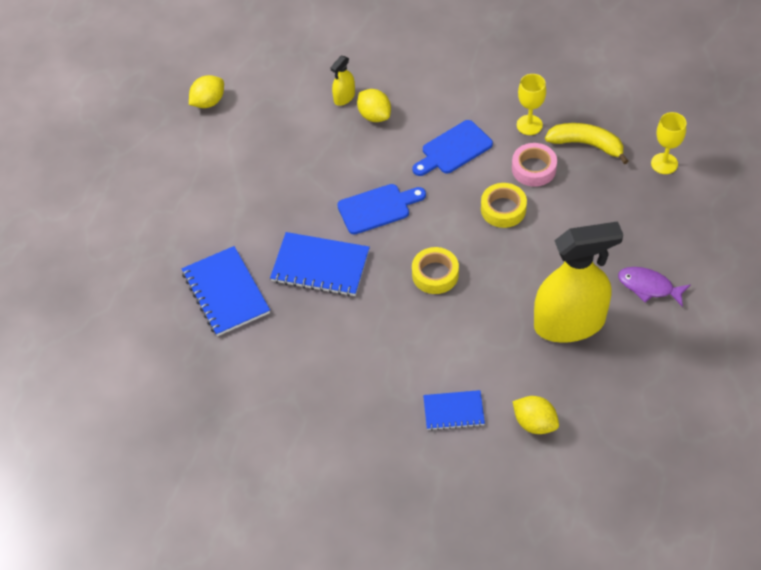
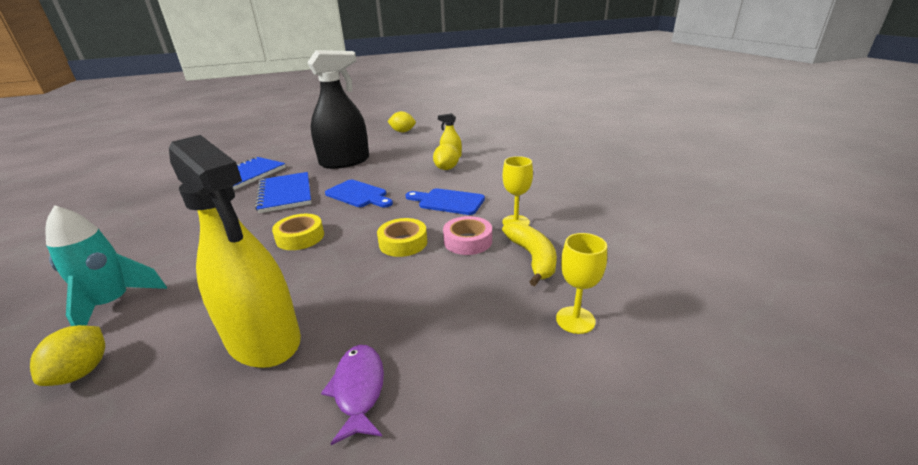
camera: 55 degrees right, 25 degrees down
(268, 192) = (345, 162): none -> black spray bottle
(453, 411) = (113, 304): blue notebook -> turquoise rocket

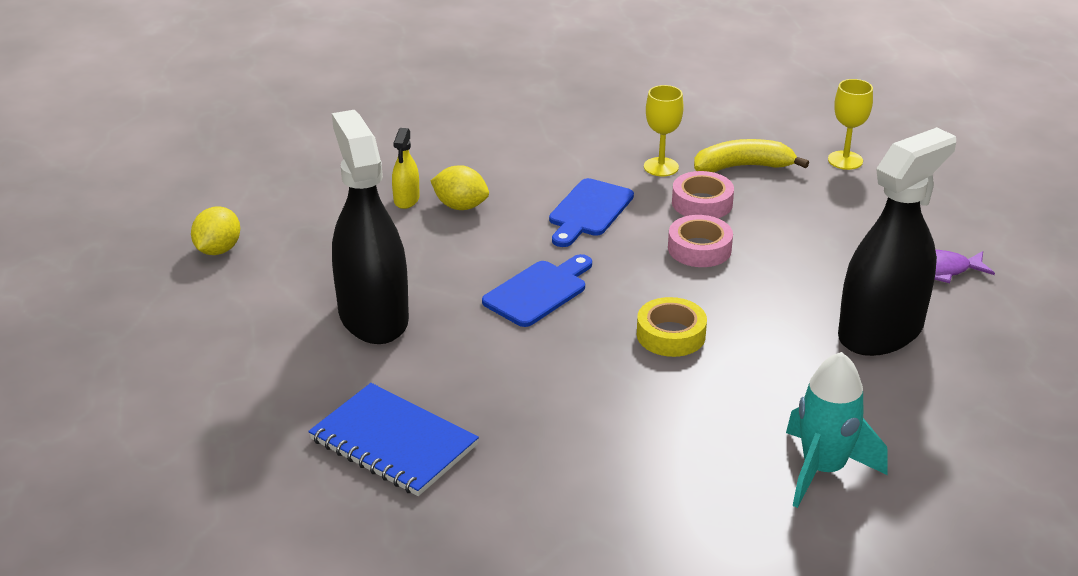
camera: 85 degrees left, 5 degrees up
(82, 372) = (936, 446): yellow lemon -> none
(263, 339) = (880, 332): yellow spray bottle -> black spray bottle
(285, 194) = (509, 372): blue notebook -> none
(403, 243) = (699, 249): yellow tape -> pink tape

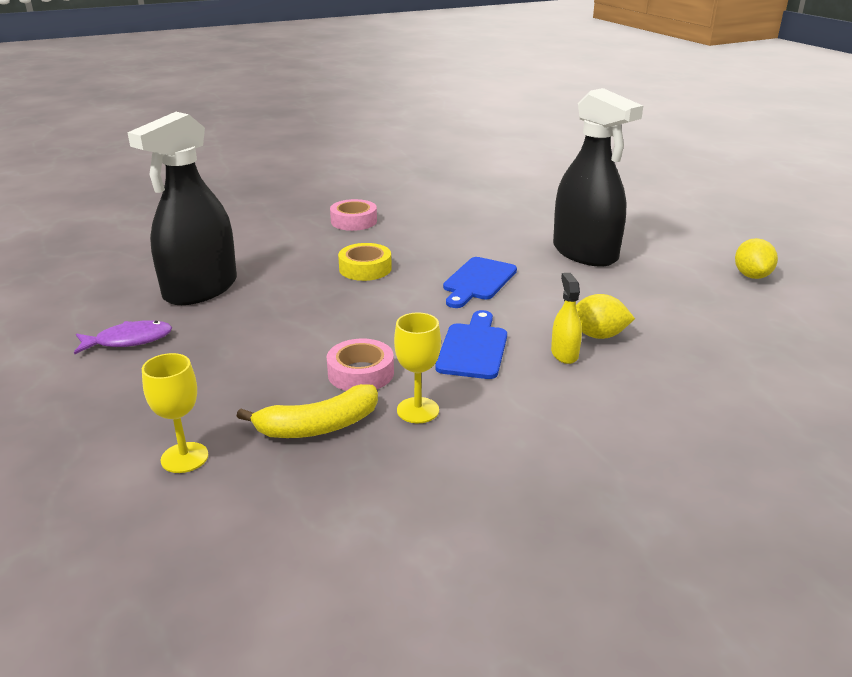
camera: 165 degrees right, 5 degrees down
(393, 443) = (511, 206): blue notebook -> none
(406, 199) = (654, 334): yellow spray bottle -> yellow spray bottle (564, 354)
(699, 249) = (355, 329): pink tape -> pink tape (354, 221)
(823, 469) = (259, 222): turquoise rocket -> none

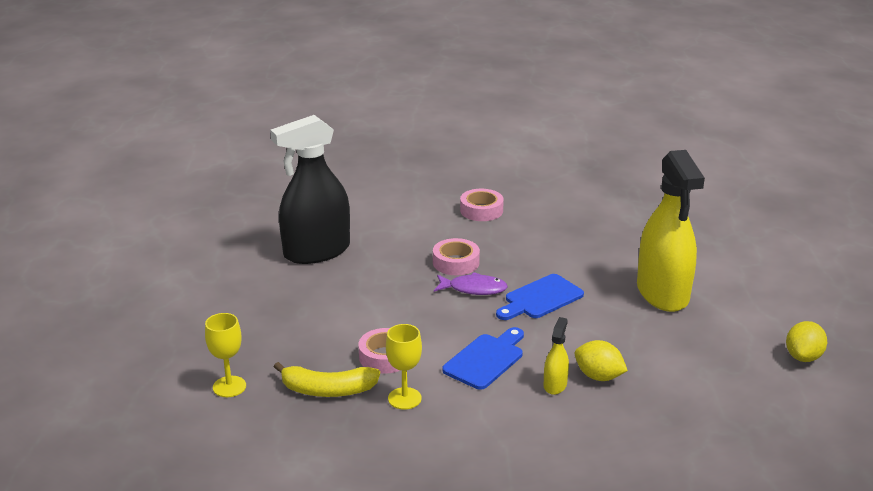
camera: 25 degrees right, 0 degrees up
(129, 340) = (243, 285): purple fish -> purple fish (474, 289)
(365, 268) = (456, 262): yellow tape -> pink tape
(585, 253) = (662, 293): black spray bottle -> yellow spray bottle

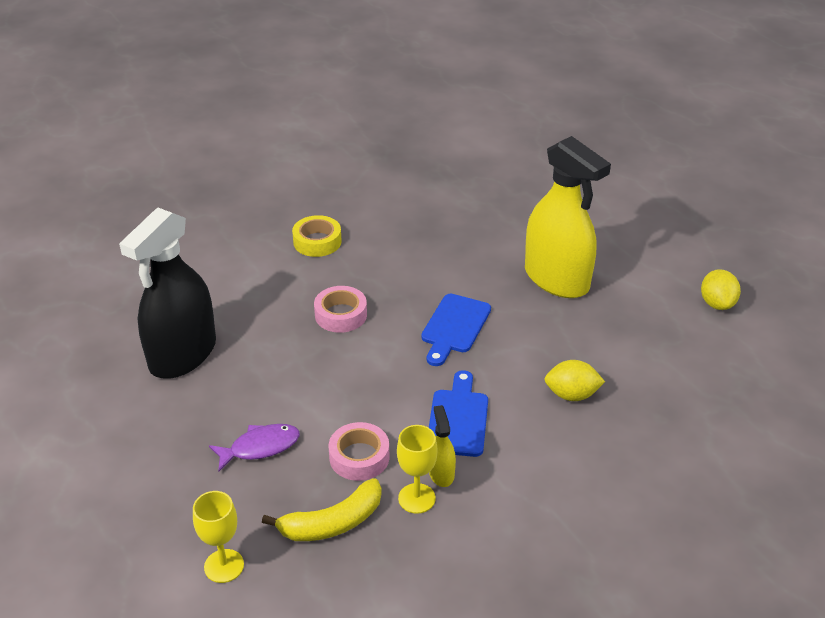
camera: 30 degrees left, 10 degrees up
(474, 289) = (383, 340): purple fish -> purple fish (260, 447)
(481, 210) = (317, 242): pink tape -> yellow tape
(555, 385) = (541, 421): yellow spray bottle -> yellow spray bottle (441, 473)

